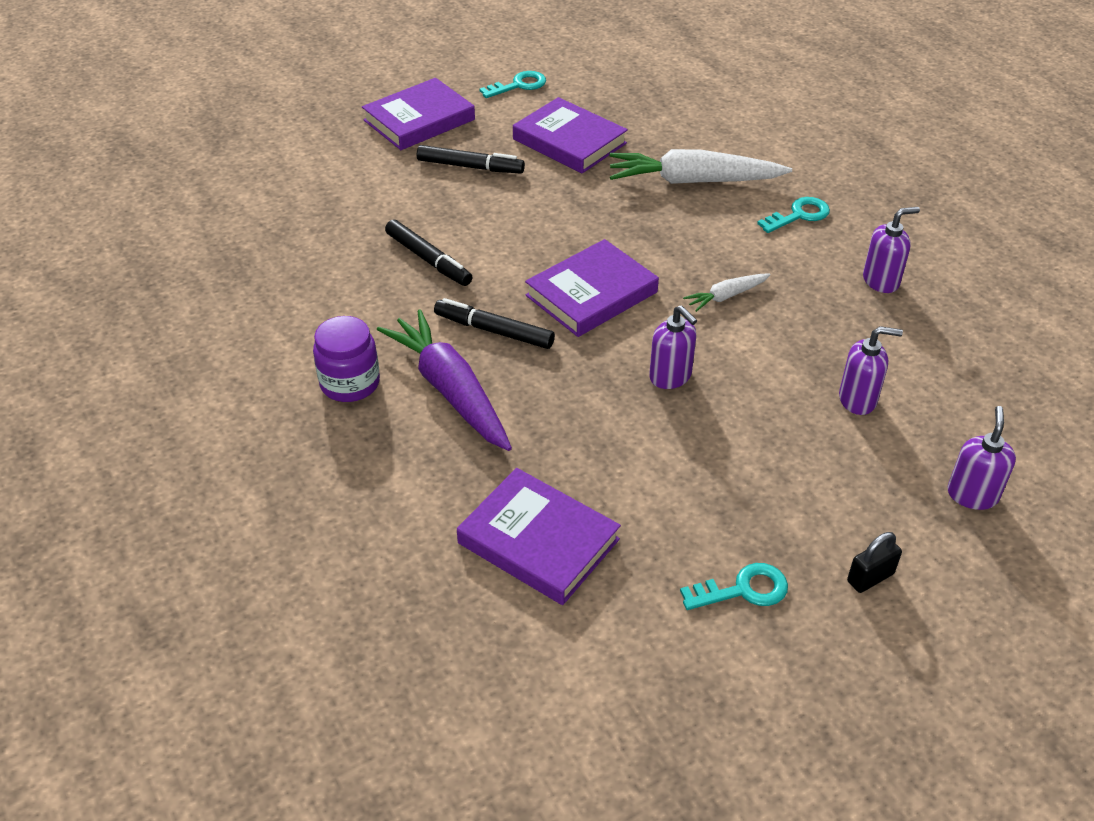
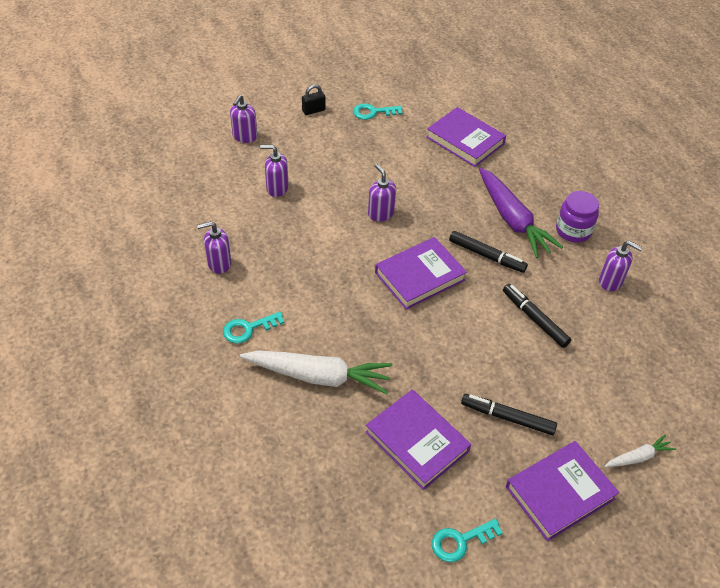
camera: 175 degrees left, 5 degrees up
(308, 315) = (610, 281): none -> purple soap dispenser
(726, 296) = (329, 264): white carrot -> white carrot (638, 457)

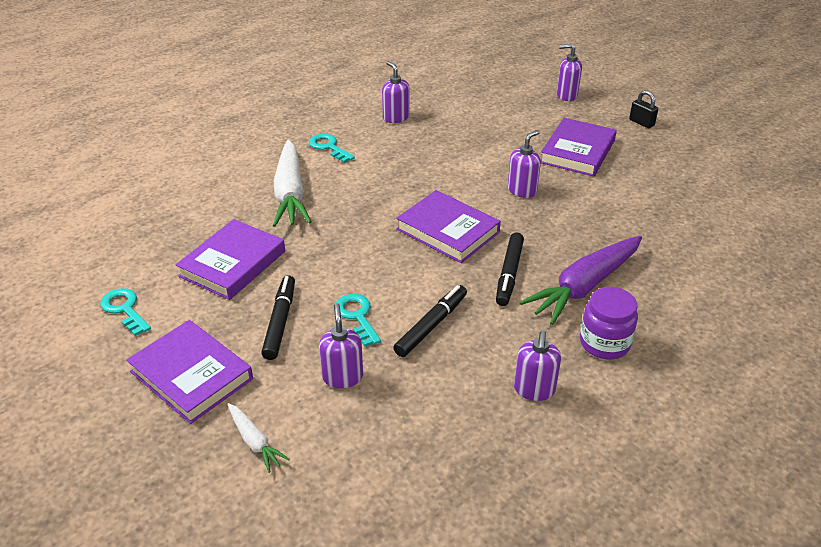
camera: 75 degrees right, 10 degrees down
(277, 188) = (511, 125): purple soap dispenser -> purple soap dispenser (342, 377)
(373, 112) = (676, 158): turquoise key -> turquoise key (357, 316)
(465, 140) = (693, 229): purple book -> purple book (578, 151)

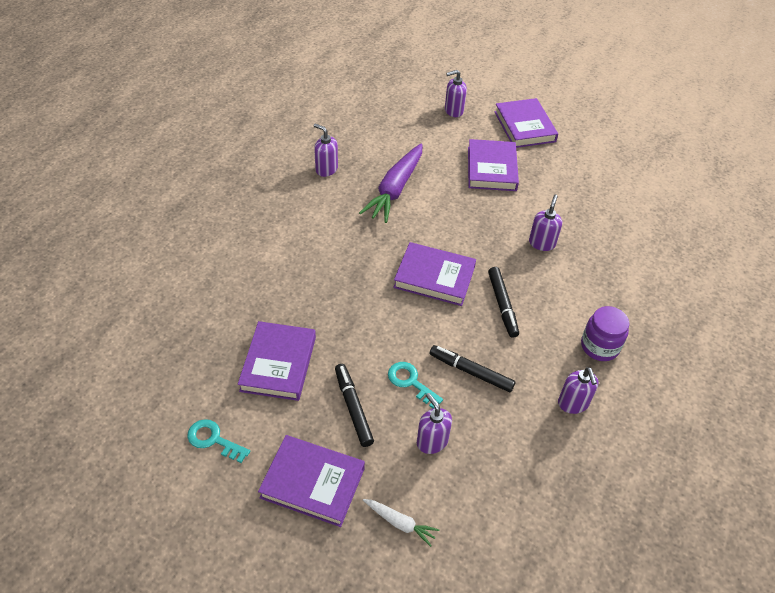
camera: 25 degrees left, 10 degrees up
(290, 193) = (283, 276): white carrot -> none
(329, 147) = (287, 216): turquoise key -> none
(431, 326) = (471, 372): black marker -> black marker turned 75 degrees counterclockwise
(522, 190) = (470, 220): purple soap dispenser -> purple soap dispenser (542, 243)
(584, 287) = (561, 300): purple carrot -> purple carrot (395, 189)
(641, 123) = (524, 126): black padlock -> purple book

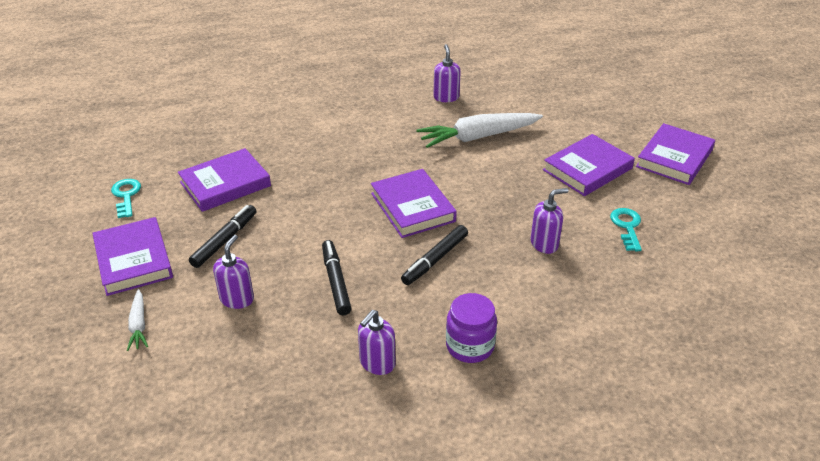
camera: 50 degrees right, 10 degrees down
(395, 189) = (478, 137): purple carrot -> white carrot
(410, 382) = (285, 255): turquoise key -> turquoise key (627, 226)
(453, 111) = (620, 114): purple soap dispenser -> none

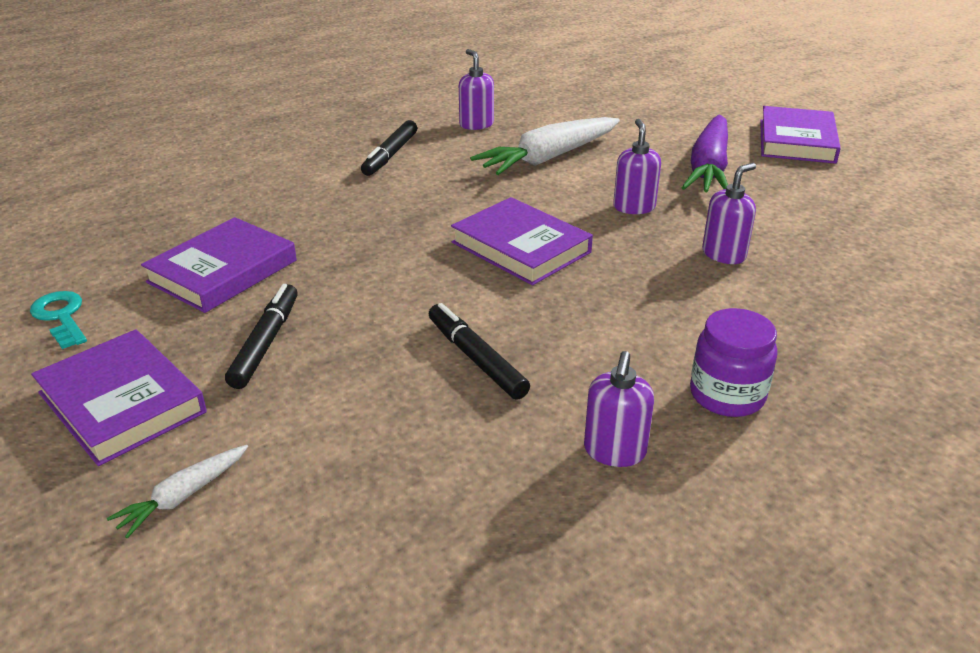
camera: 20 degrees left, 5 degrees down
(139, 325) = (183, 496): white carrot -> white carrot turned 75 degrees clockwise
(237, 299) = (335, 417): purple soap dispenser -> purple soap dispenser (634, 207)
(435, 260) = (598, 301): black marker -> black marker (390, 155)
(587, 169) = (709, 168): purple book -> purple carrot
(627, 226) = (805, 217): turquoise key -> none

